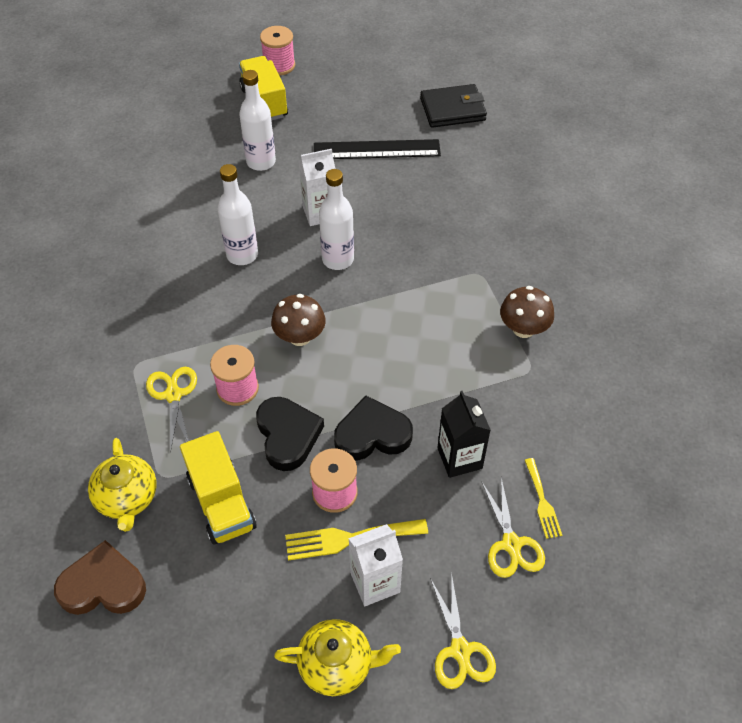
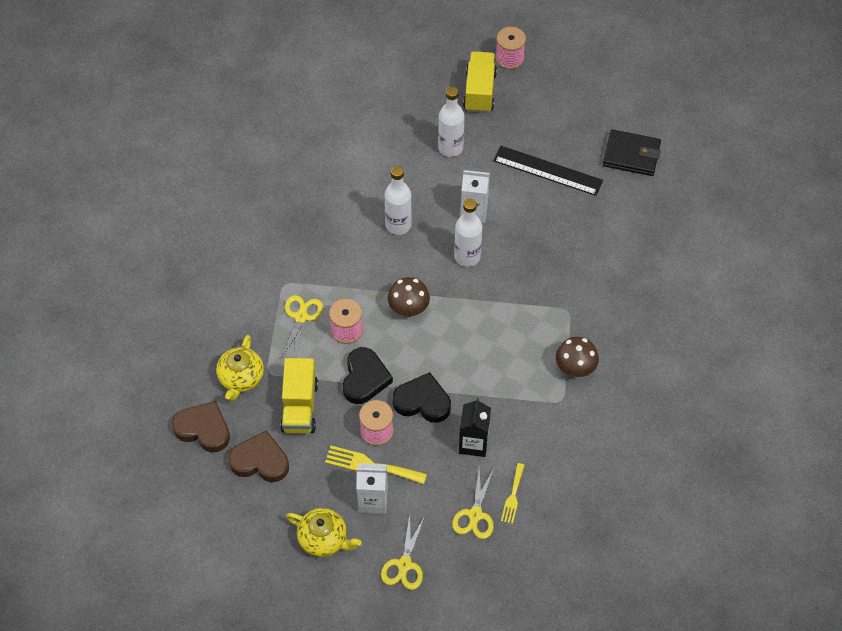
camera: 25 degrees right, 5 degrees up
(200, 595) = (260, 461): none -> brown heart

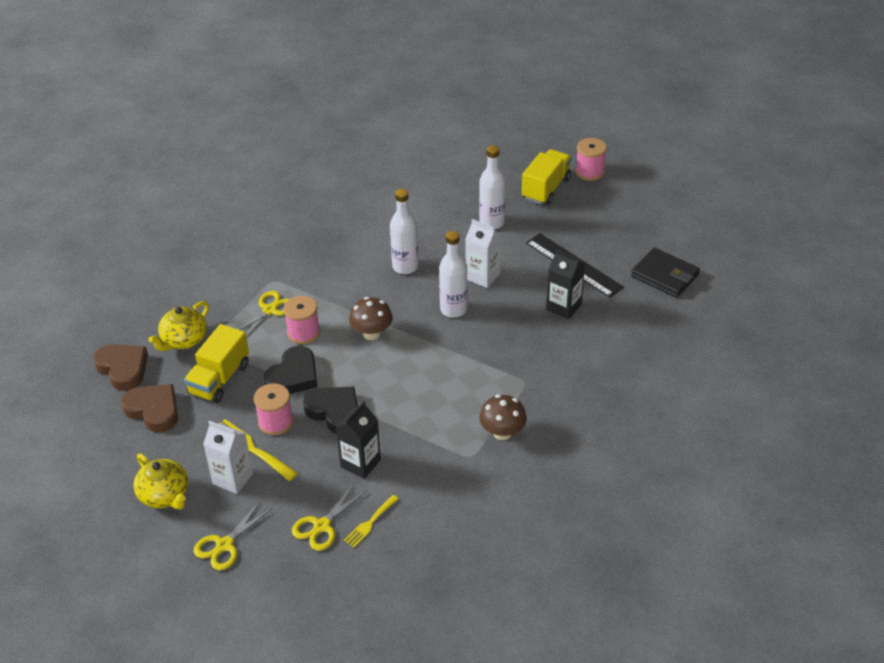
camera: 25 degrees right, 15 degrees down
(561, 219) = (563, 307): none -> black carton

